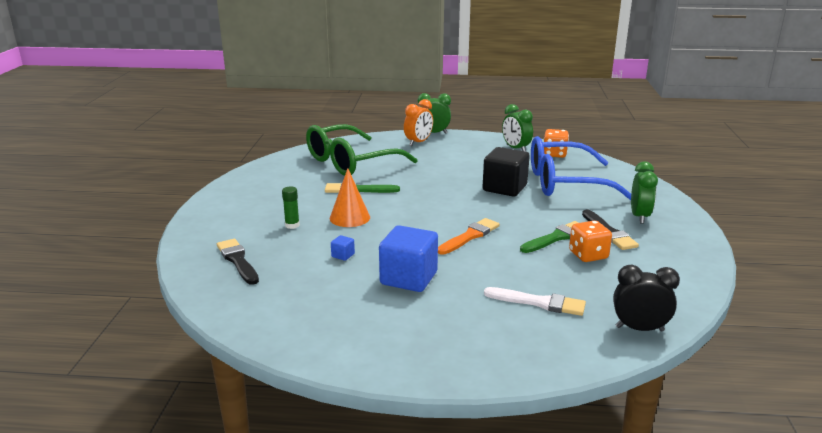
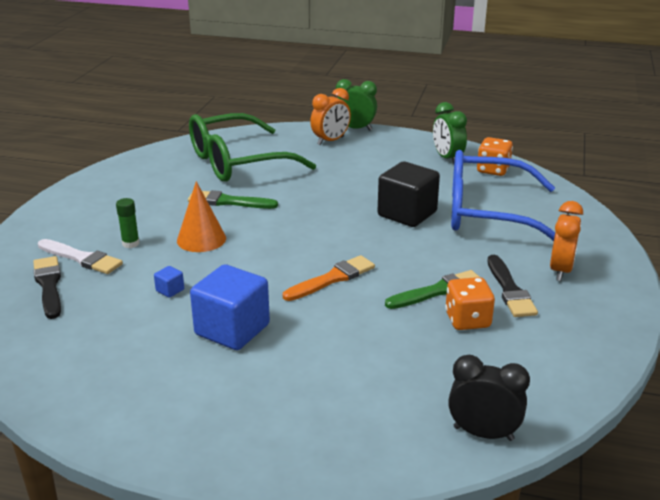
camera: 10 degrees right, 5 degrees up
(539, 303) = (374, 381): white brush -> white brush (82, 258)
(639, 216) = (561, 270): green clock -> orange clock

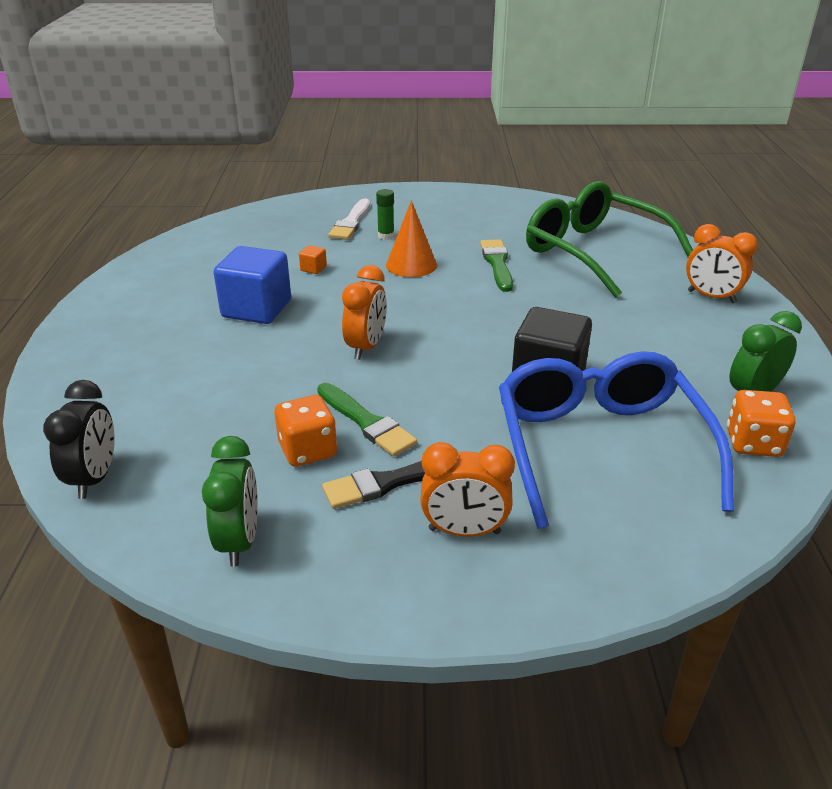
camera: 75 degrees right, 5 degrees up
(49, 285) = (304, 220): black brush -> none
(170, 290) = (313, 269): blue cube -> orange cube
(332, 278) = (366, 347): orange brush -> orange clock
(355, 129) = (771, 309): green clock -> green clock (239, 541)

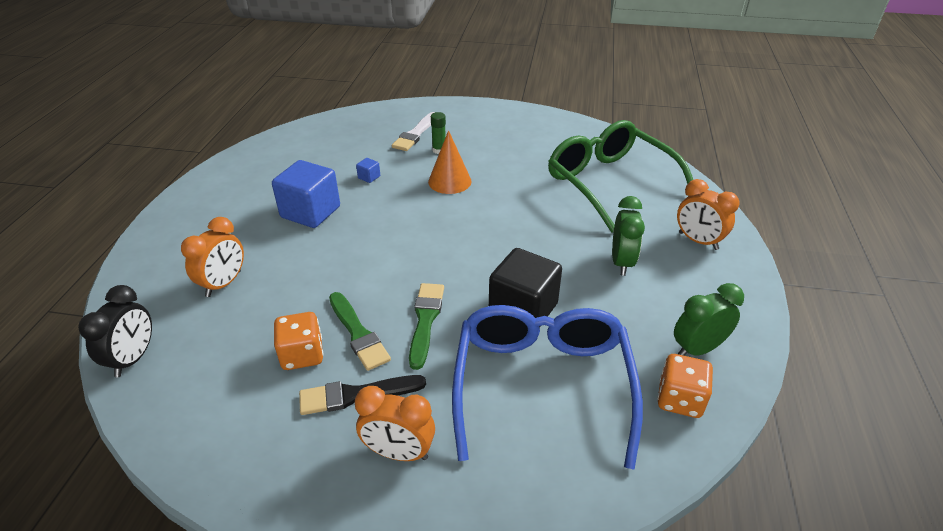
camera: 10 degrees right, 5 degrees up
(239, 541) = (219, 434): green clock -> green clock (621, 262)
(313, 269) = (369, 177): orange cube -> blue cube
(366, 347) = (384, 259): orange clock -> orange clock (224, 284)
(497, 263) = (522, 187): green brush -> green brush (425, 320)

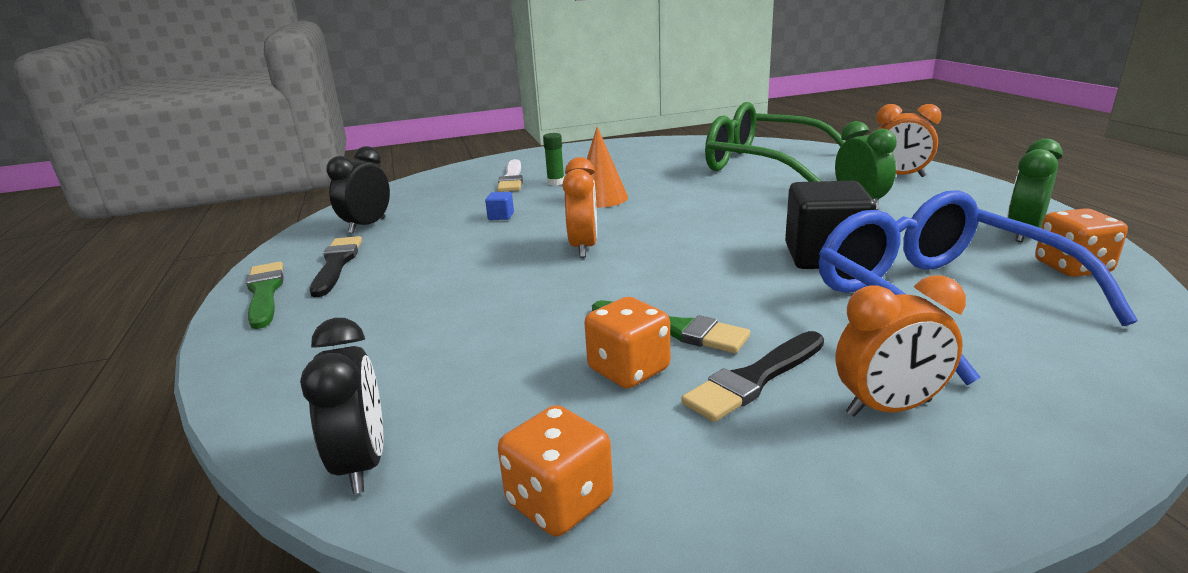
camera: 25 degrees left, 15 degrees down
(188, 426) = (559, 502): none -> orange dice
(224, 284) = (420, 344): orange clock -> orange clock (584, 247)
(240, 190) = (336, 264): none -> black brush
(286, 156) = (367, 226): none -> black clock
(310, 212) = (463, 257): blue cube -> none
(425, 320) = (736, 294): green brush -> green brush (264, 293)

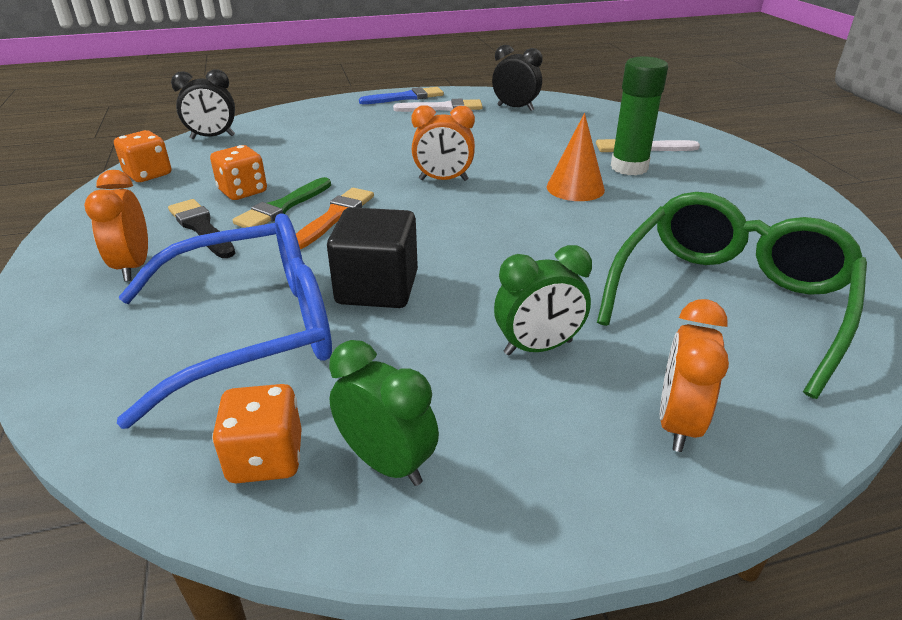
camera: 90 degrees right, 10 degrees up
(264, 293) = (406, 97): green brush -> blue brush
(336, 264) = (443, 108): black brush -> white brush
(501, 216) = (528, 148): blue cube -> none
(556, 182) = (629, 167): green glue stick -> green glue stick, size x1.97
(690, 293) = (335, 217): none -> orange brush

